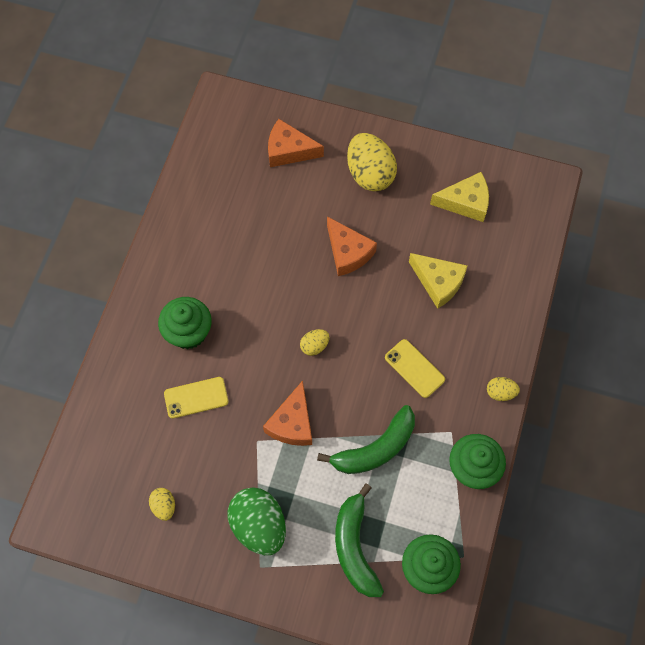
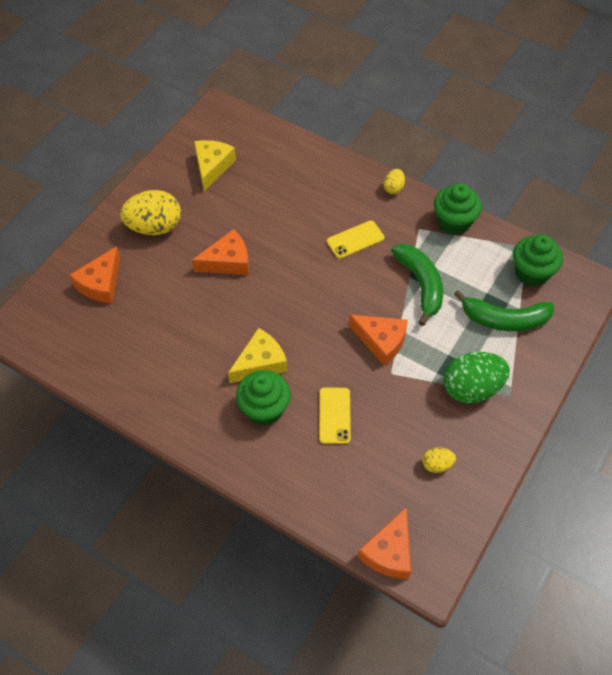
camera: 75 degrees left, 10 degrees down
(66, 479) = (389, 552): none -> orange cheese
(314, 346) = (311, 308): yellow egg -> none
(438, 282) = (281, 204): yellow cheese -> yellow cheese (260, 363)

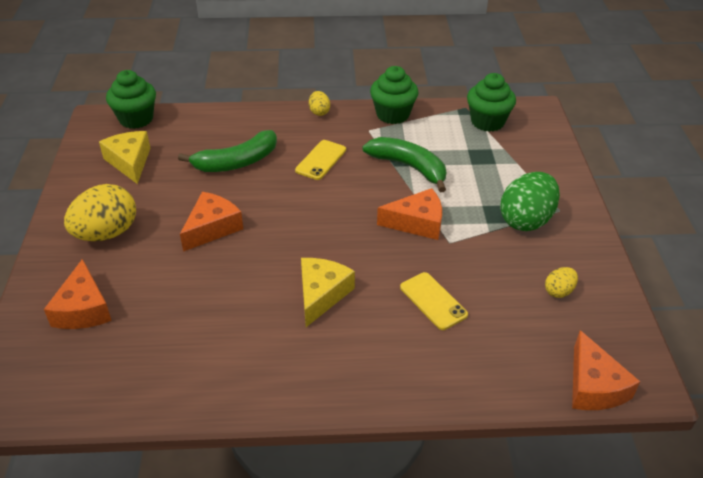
camera: 35 degrees left, 15 degrees down
(264, 409) = (361, 331): green cupcake -> green cupcake (136, 119)
(504, 319) = (500, 161): green banana -> green banana (237, 162)

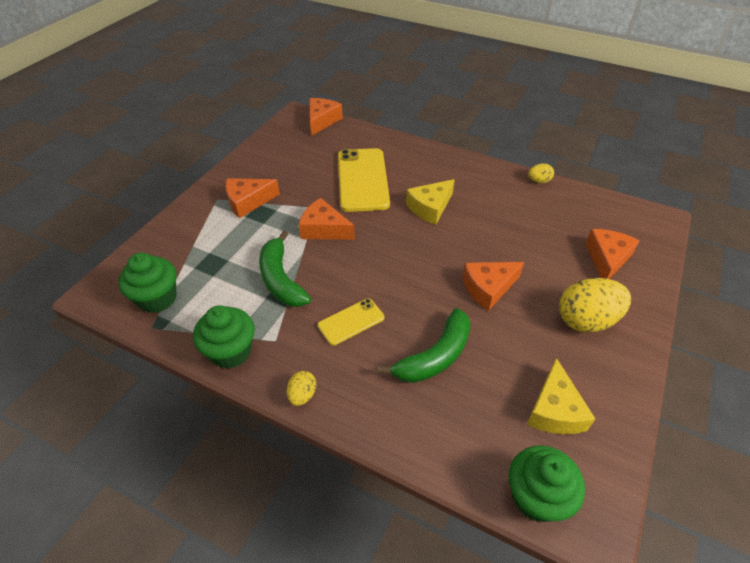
camera: 150 degrees left, 5 degrees up
(237, 162) = (435, 356): green banana -> green banana turned 135 degrees clockwise
(433, 301) = (362, 180): yellow phone -> yellow phone, size x1.92
(526, 220) = (248, 202): green egg -> orange cheese
(559, 291) = (285, 159): yellow egg -> yellow egg (538, 181)

